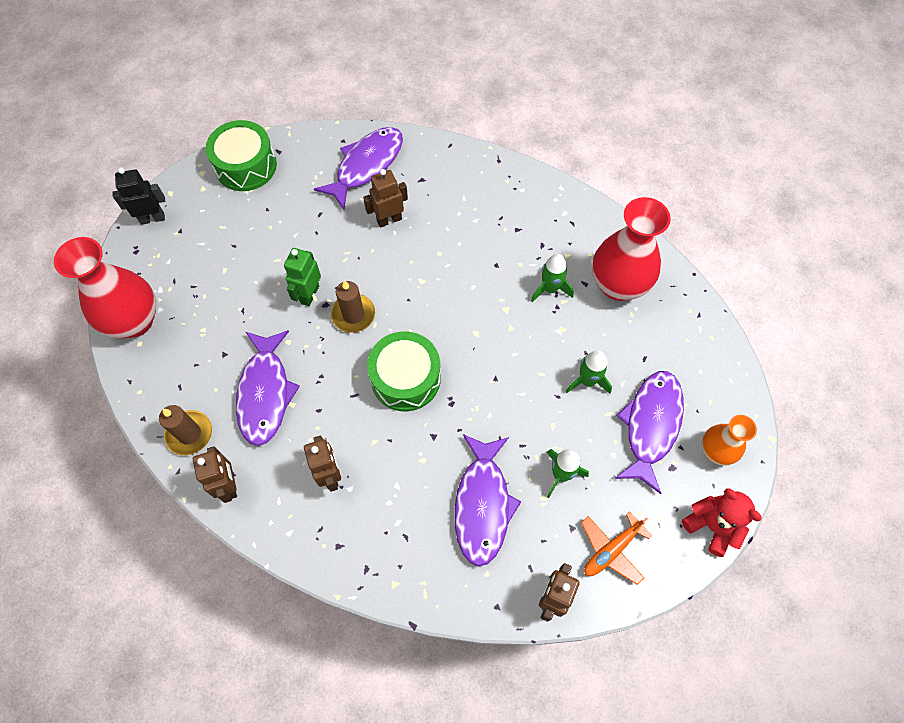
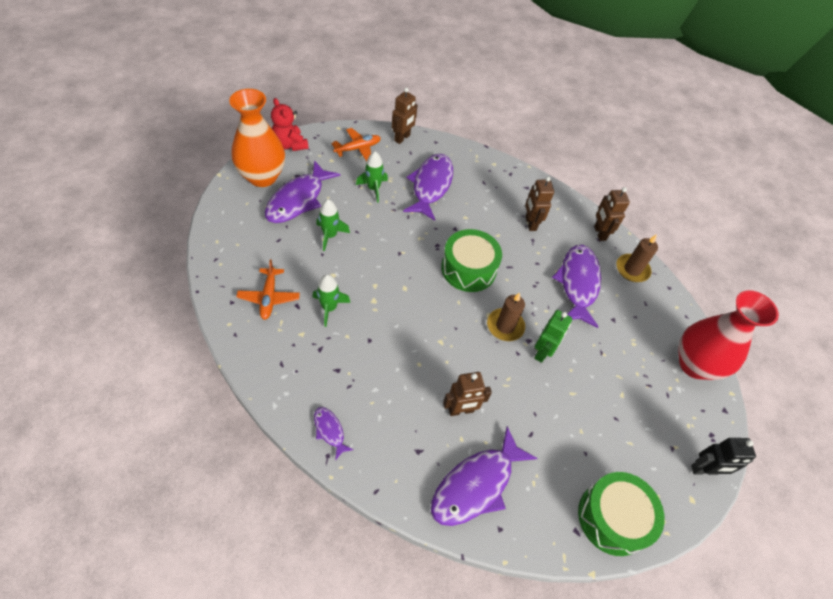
camera: 175 degrees left, 10 degrees down
(504, 178) = (330, 431): none -> purple fish
(618, 285) = (269, 297): red vase -> orange plane
(715, 451) = (262, 177): orange vase -> orange vase, size x1.75

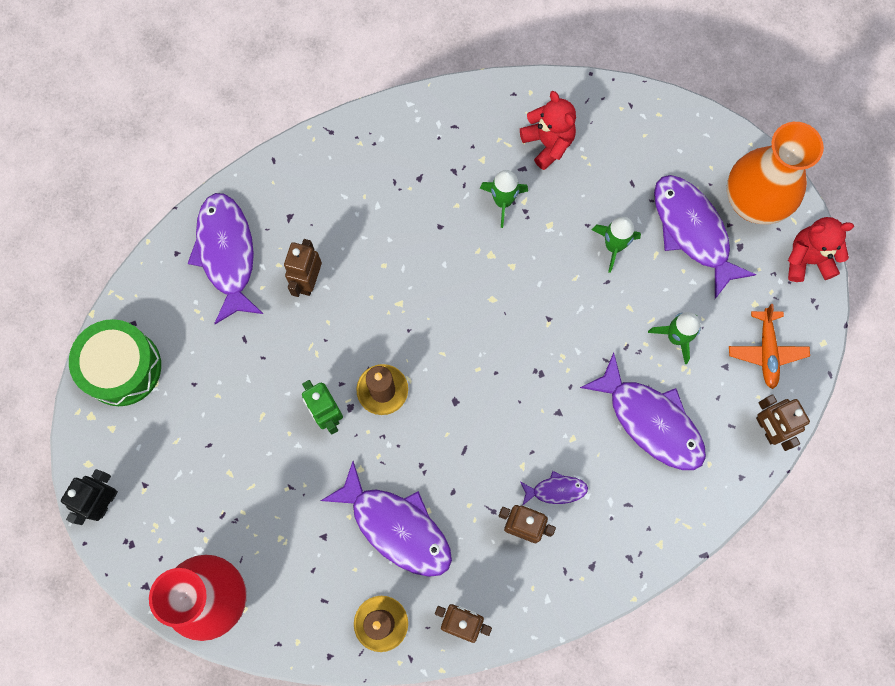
camera: 125 degrees right, 20 degrees up
(269, 297) = (548, 143): orange plane -> red teddy bear
(330, 431) = (355, 143): purple fish -> purple fish (556, 490)
(468, 269) = (485, 393): green drum -> none

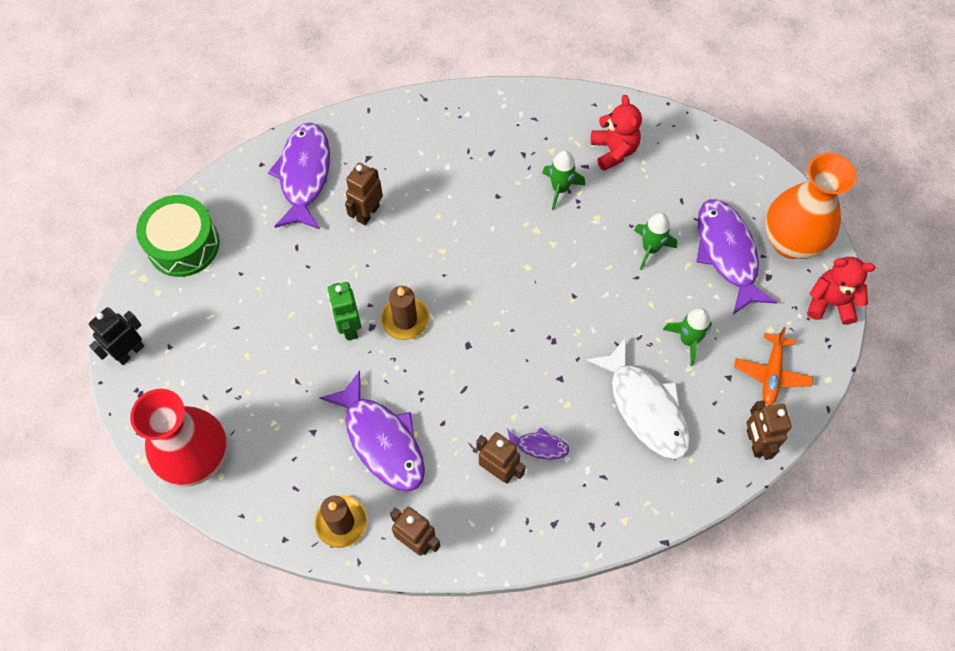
camera: 15 degrees right, 10 degrees down
(650, 420) = (645, 407): purple fish -> white fish

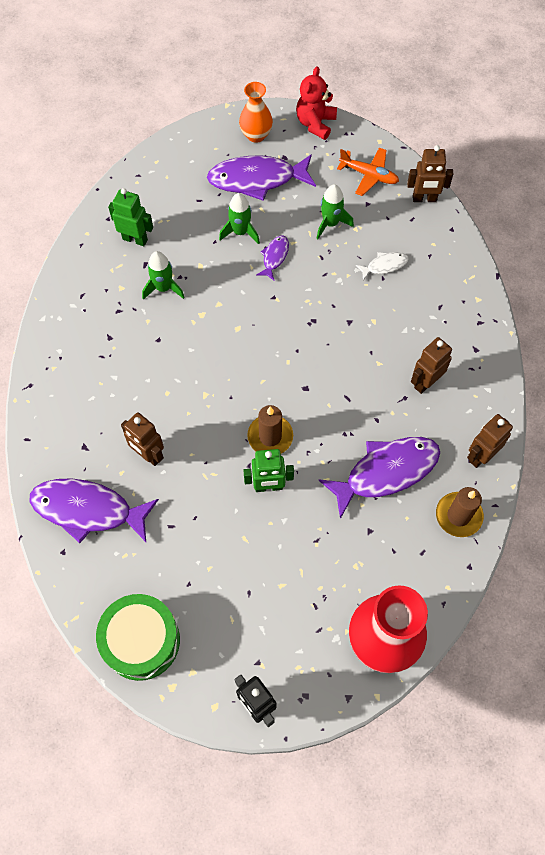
camera: 80 degrees left, 0 degrees up
(539, 446) = (408, 348): purple fish -> purple fish (274, 257)
(614, 150) = (135, 239): red teddy bear -> green robot
(645, 407) = (384, 265): white fish -> white fish, size x0.47
(791, 241) = (256, 135): orange vase -> orange vase, size x0.57

